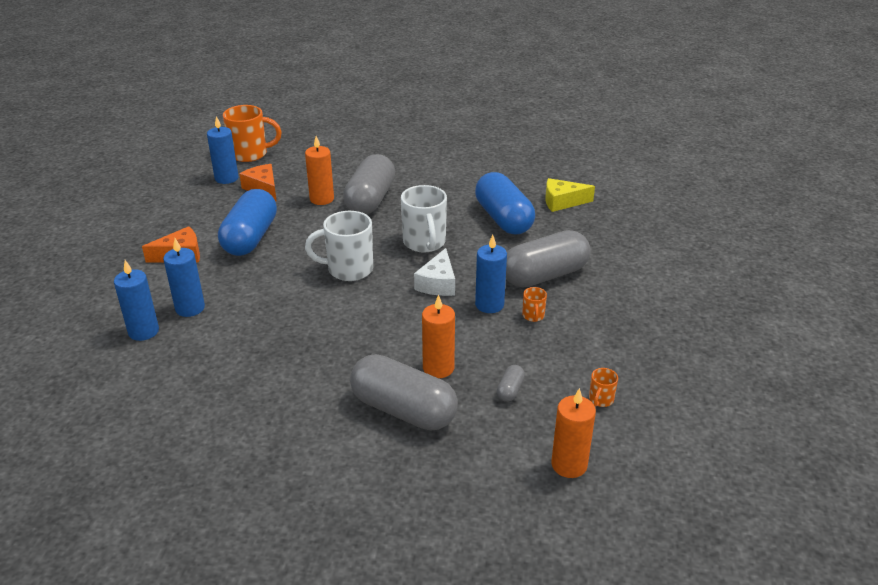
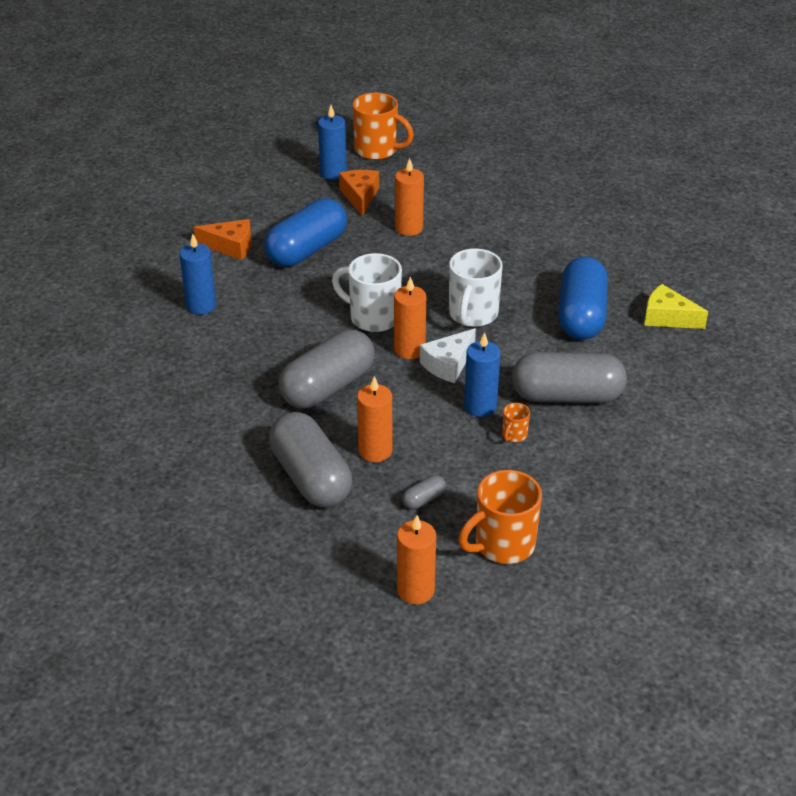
camera: 30 degrees right, 5 degrees up
(143, 331) = (147, 314): blue candle -> none
(370, 200) = (458, 245): grey capsule -> grey capsule (328, 387)
(398, 283) = (409, 350): none -> orange candle
(600, 400) = (503, 545): orange mug -> orange mug, size x2.17

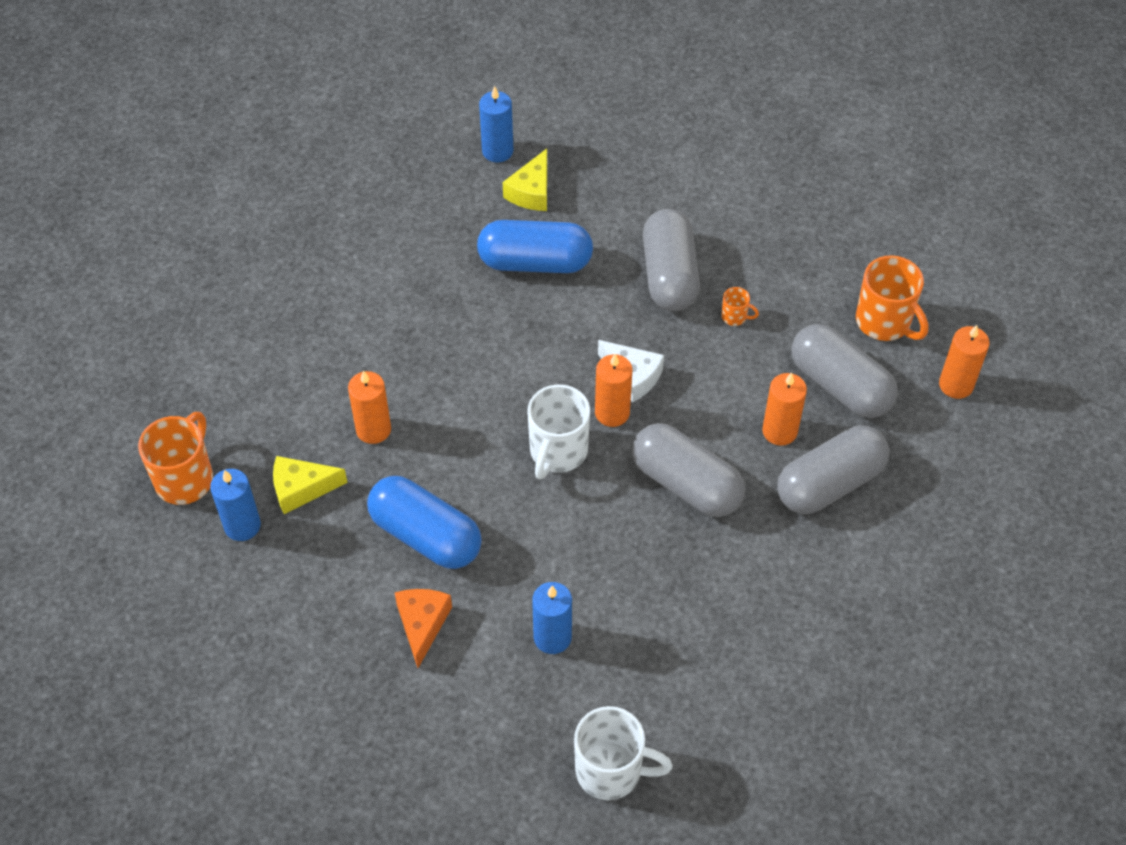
camera: 95 degrees left, 15 degrees up
(360, 196) = (301, 489): orange cheese -> yellow cheese
(424, 499) = (840, 386): grey capsule -> grey capsule, size x2.46
(472, 314) = (543, 358): white mug -> white mug (611, 771)
(480, 406) = (696, 345): blue candle -> blue candle (497, 151)

